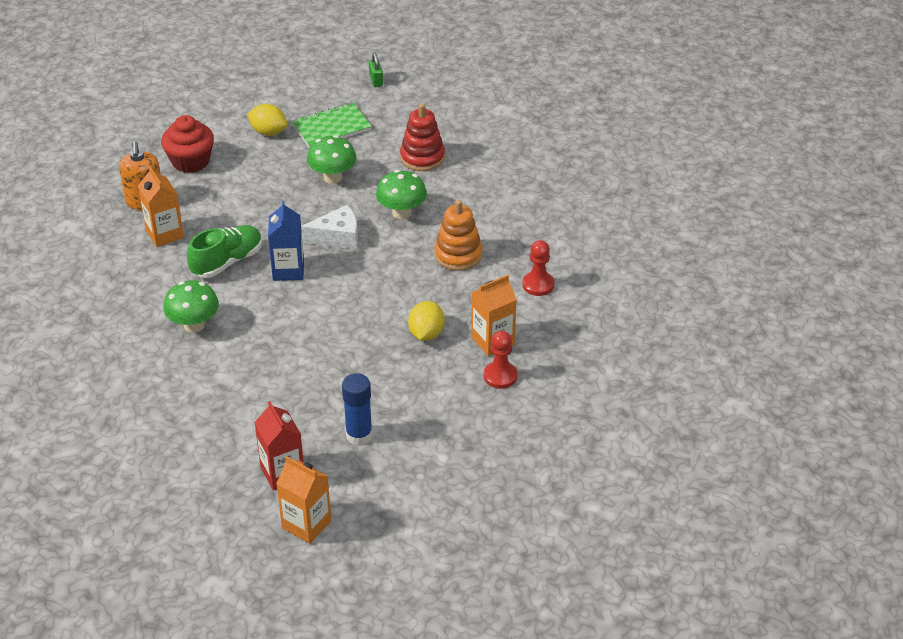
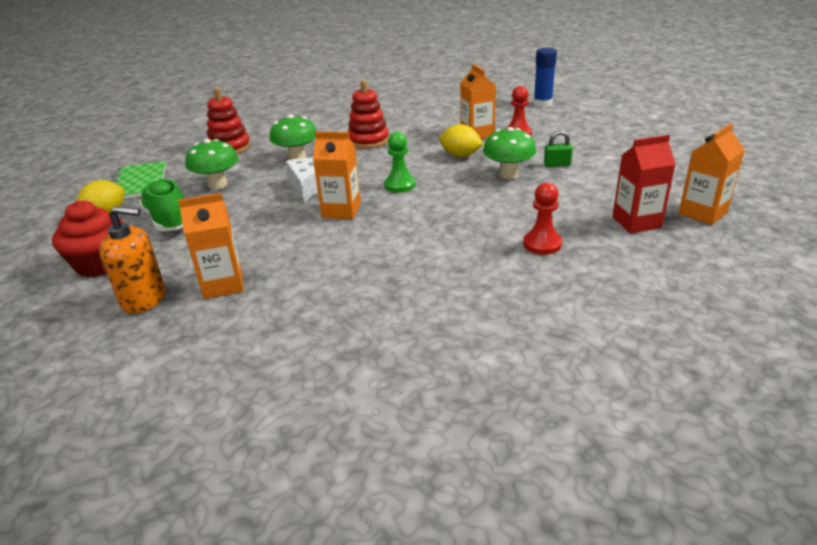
camera: 75 degrees left, 10 degrees down
(194, 325) = (402, 267): green mushroom -> green mushroom (508, 175)
(227, 262) = (305, 244): green shoe -> green shoe (168, 220)
(288, 270) = (341, 211): blue carton -> orange carton
(346, 299) = (400, 185): none -> green pawn
(359, 435) = (583, 186): blue glue stick -> blue glue stick (542, 104)
(376, 81) = (95, 161): green padlock -> green padlock (557, 164)
(458, 255) = (368, 141): orange stacking toy -> red stacking toy
(538, 285) = (419, 118): red pawn -> red pawn (542, 244)

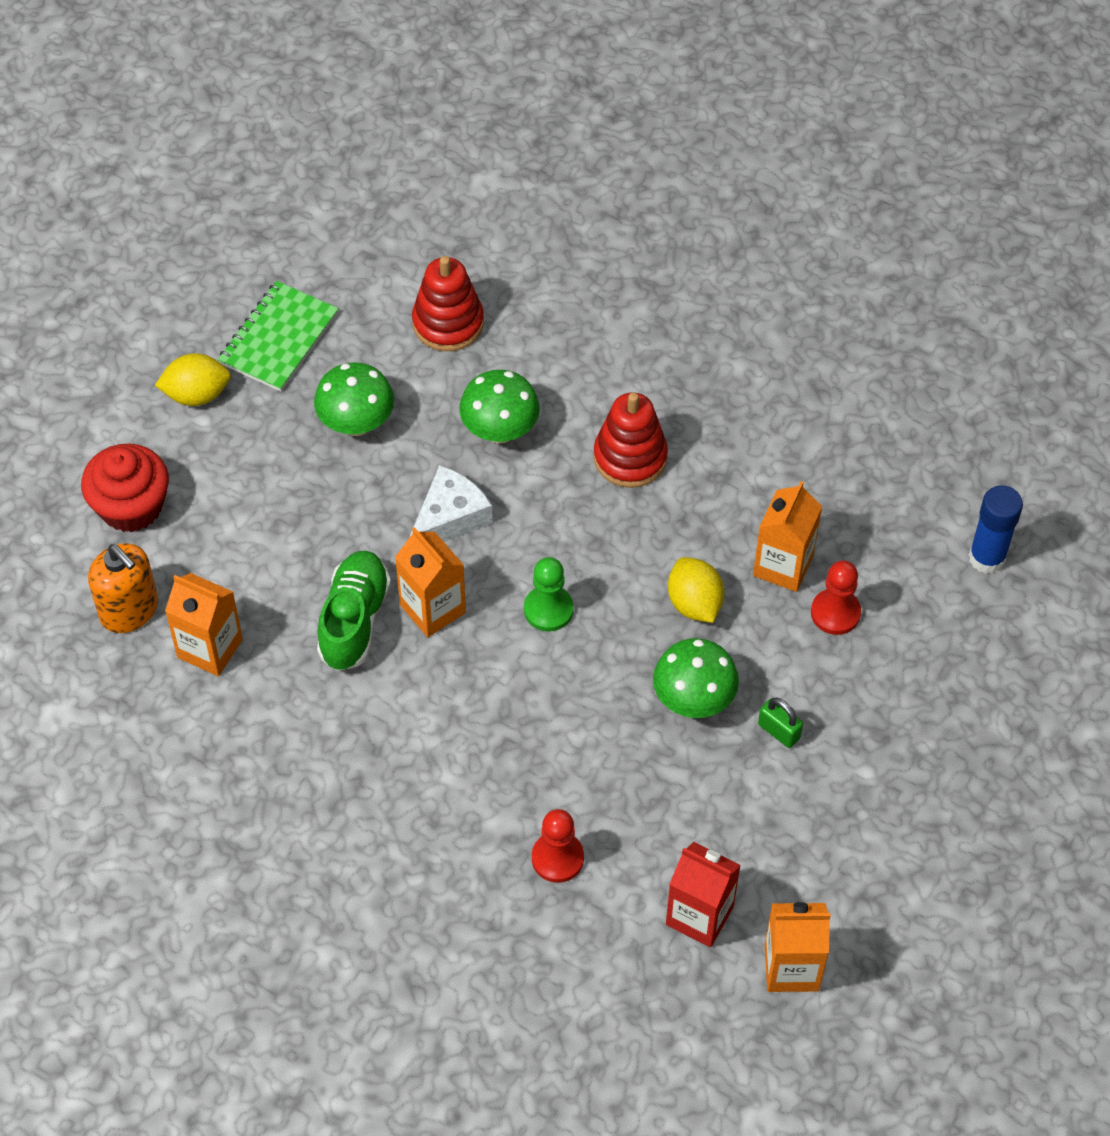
camera: 40 degrees right, 25 degrees up
(168, 220) = (249, 466): green shoe -> green shoe (354, 620)

